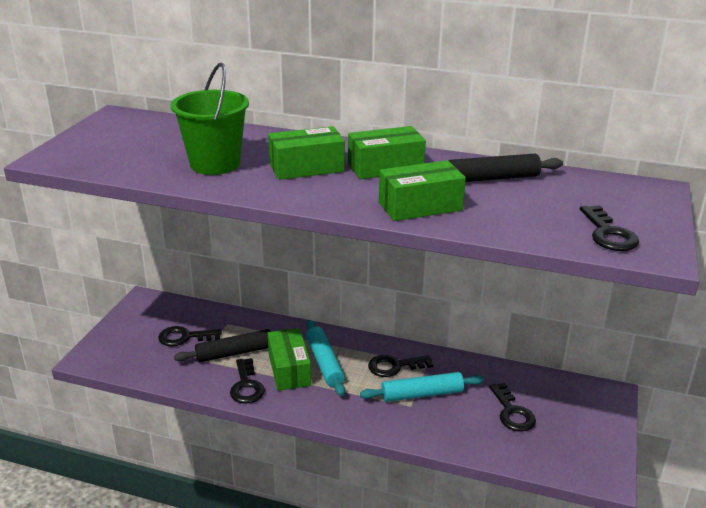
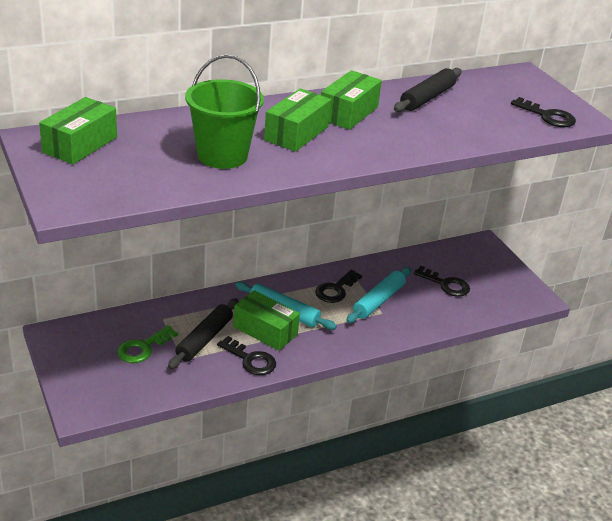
camera: 45 degrees left, 5 degrees up
(185, 337) = (143, 348): black key -> green key
(420, 206) = (422, 137): green box -> green box (80, 145)

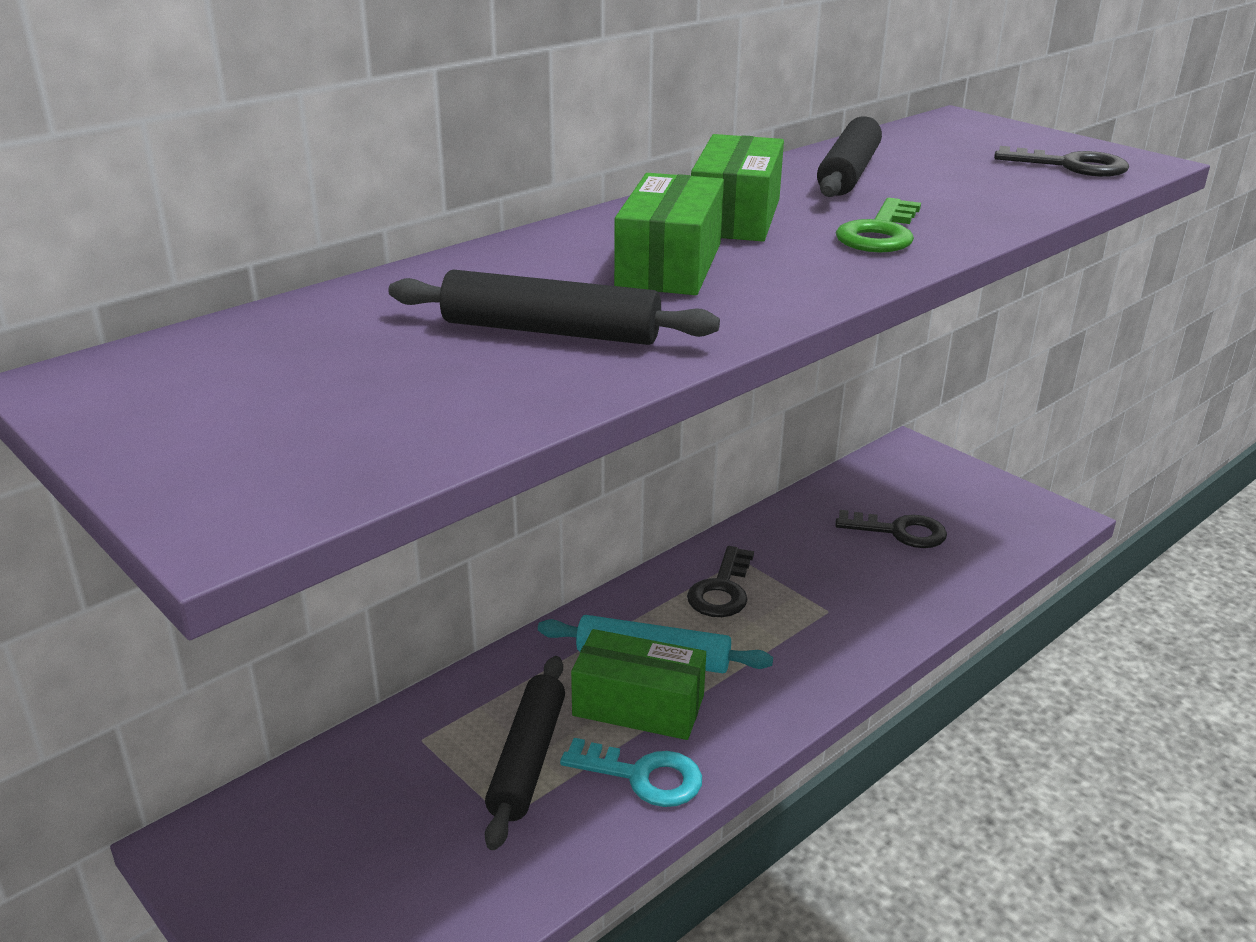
camera: 15 degrees left, 5 degrees down
(80, 145) = (201, 373): green box -> none
(143, 348) = (408, 817): green key -> green key (880, 233)
(222, 155) = (551, 331): green bucket -> black rolling pin
(250, 359) = (642, 776): black key -> turquoise key
(378, 301) = (808, 590): turquoise rolling pin -> none

